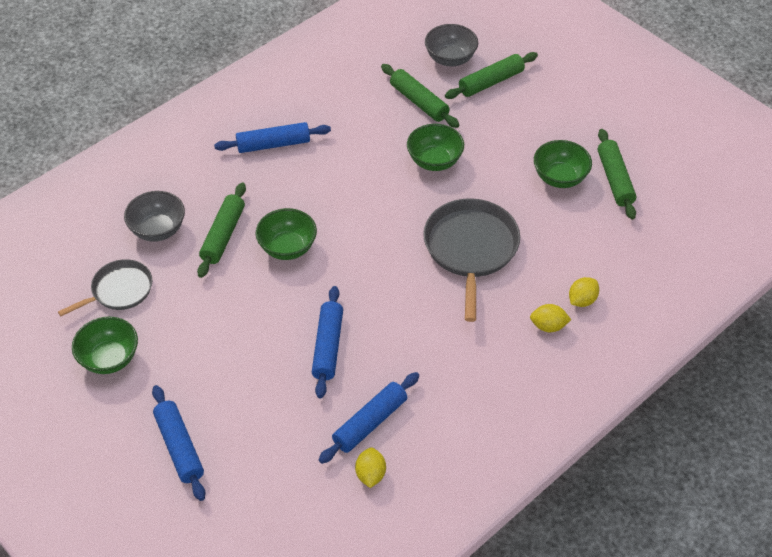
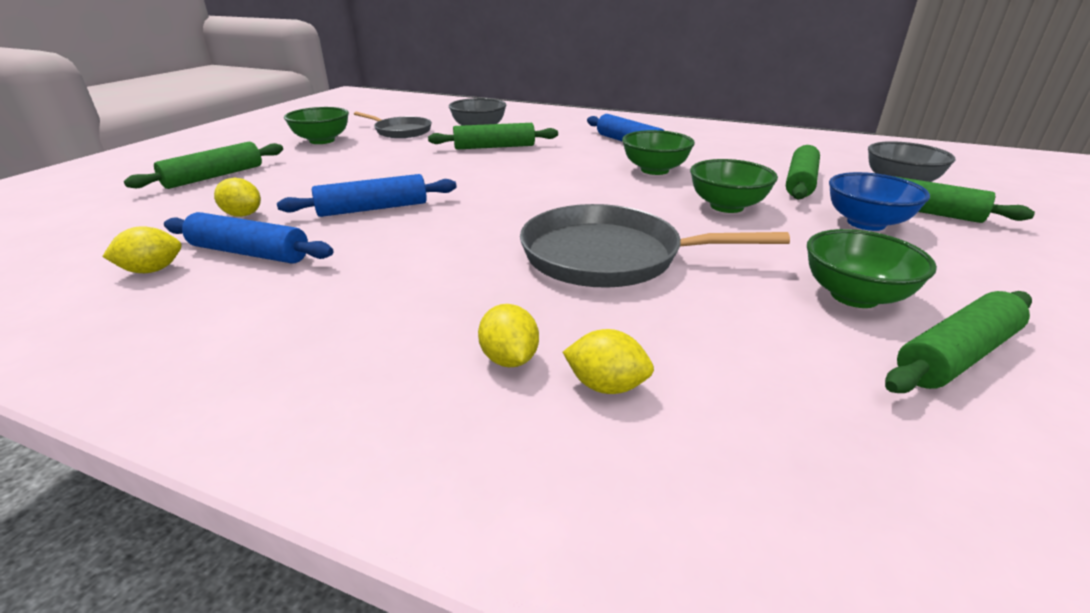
camera: 65 degrees right, 20 degrees down
(180, 447) = (214, 176): blue rolling pin -> green rolling pin
(287, 248) = (503, 169): green bowl -> green bowl (654, 170)
(294, 426) = (243, 215): none -> yellow lemon
(471, 249) = (609, 256): grey pan -> grey pan turned 150 degrees counterclockwise
(492, 116) = (866, 223): none -> blue bowl

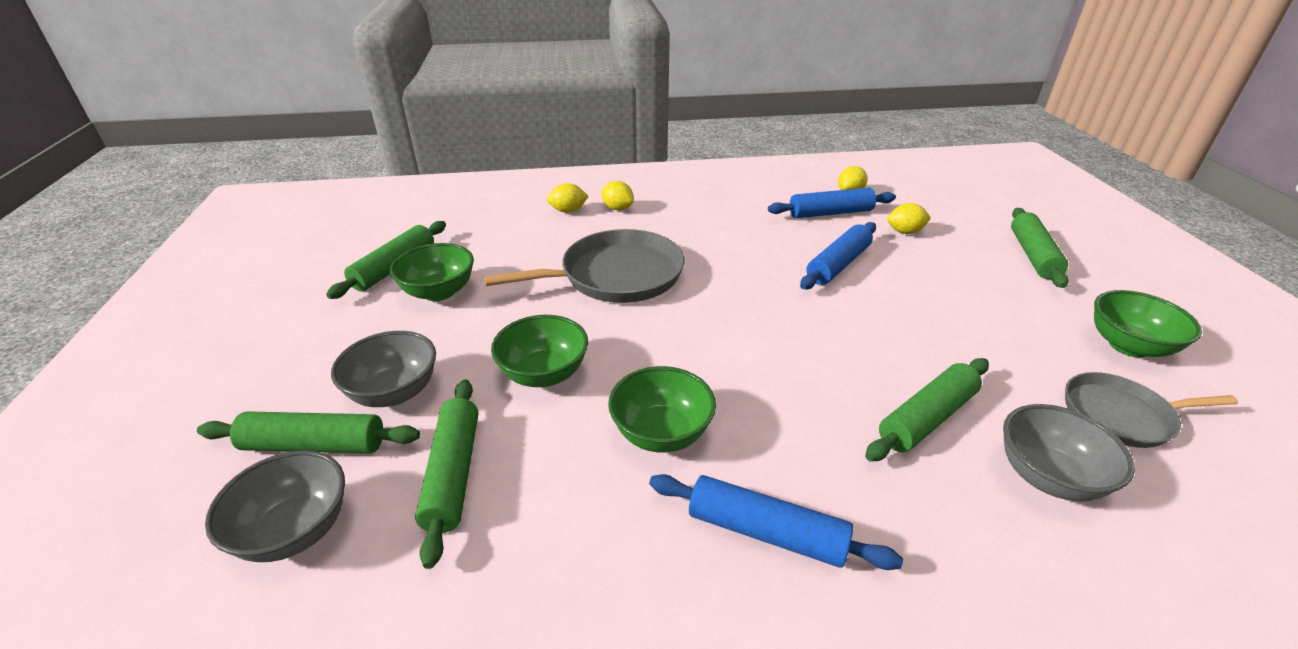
camera: 150 degrees right, 5 degrees up
(866, 223) = (394, 392): blue bowl -> grey bowl

